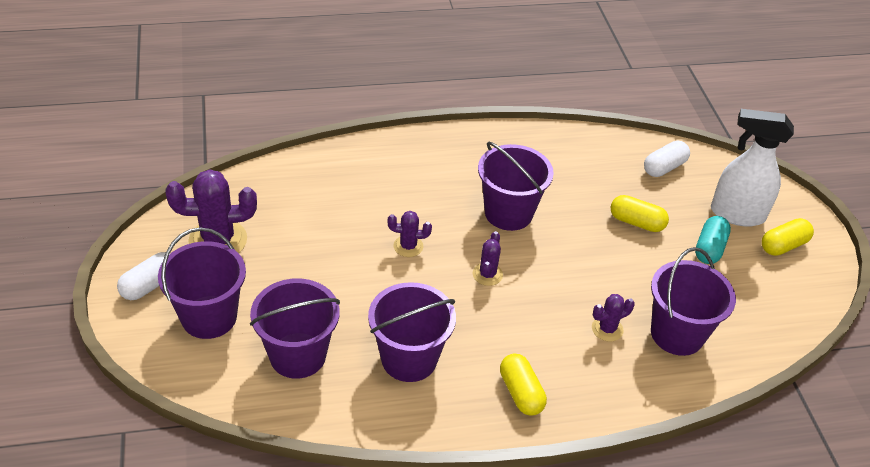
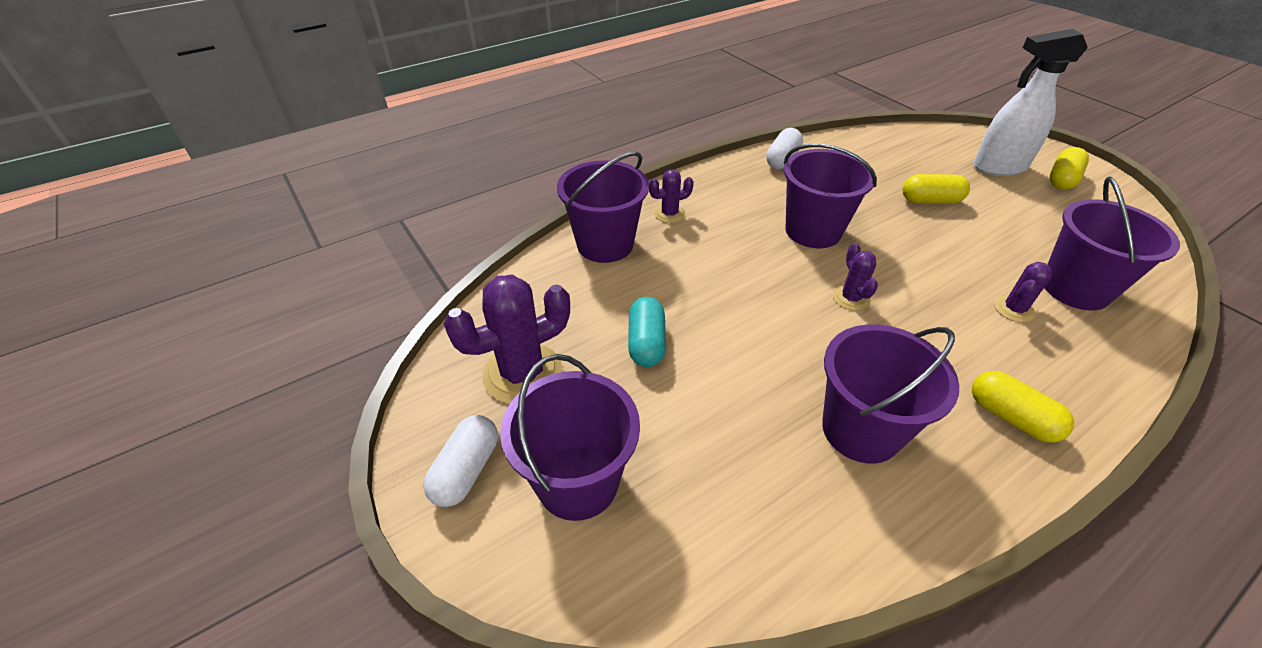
camera: 20 degrees left, 0 degrees up
(298, 355) = (730, 486): purple bucket -> purple bucket (605, 244)
(408, 246) = (746, 299): purple cactus -> purple cactus (669, 214)
(664, 167) = (903, 149): white capsule -> white capsule (782, 159)
(709, 248) = (1011, 202): turquoise capsule -> turquoise capsule (646, 343)

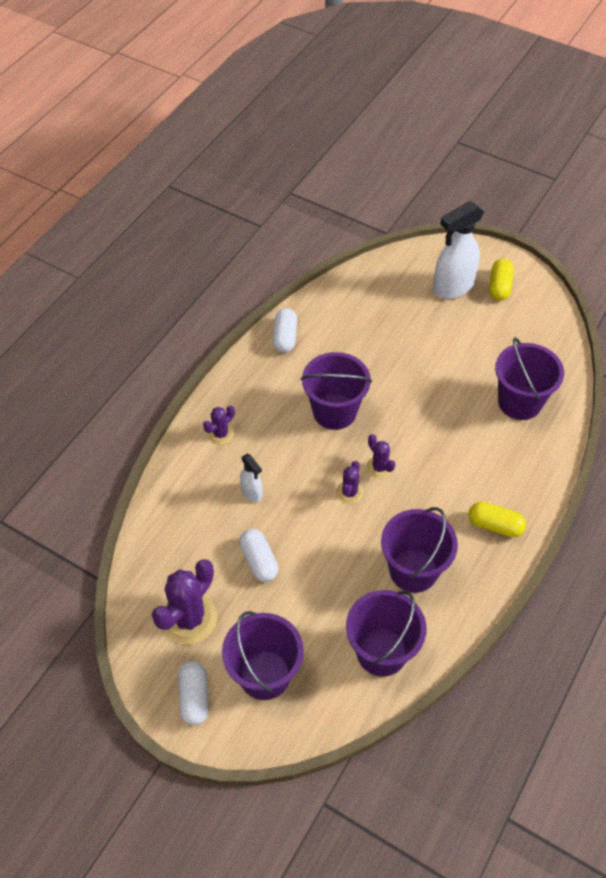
camera: 25 degrees left, 10 degrees up
(605, 244) = (186, 484): purple bucket -> purple bucket (381, 652)
(646, 343) = (259, 561): turquoise capsule -> white capsule
(675, 274) = (252, 492): none -> white spray bottle
(930, 201) = (410, 346): yellow capsule -> none
(1014, 309) = (484, 436): purple cactus -> purple cactus (349, 492)

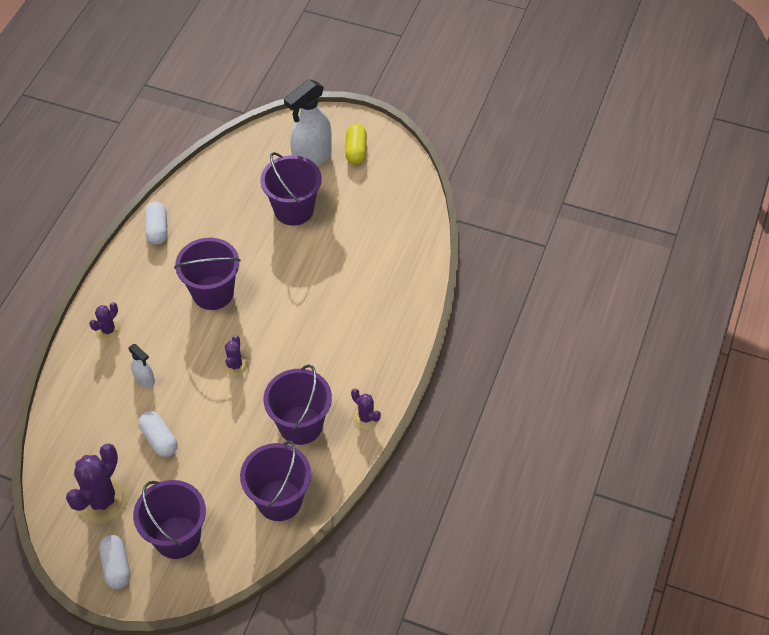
camera: 10 degrees left, 0 degrees up
(379, 467) = (260, 338): purple cactus -> purple cactus (366, 418)
(495, 525) = (370, 373): yellow capsule -> none
(519, 402) = (383, 258): purple bucket -> purple bucket (294, 210)

